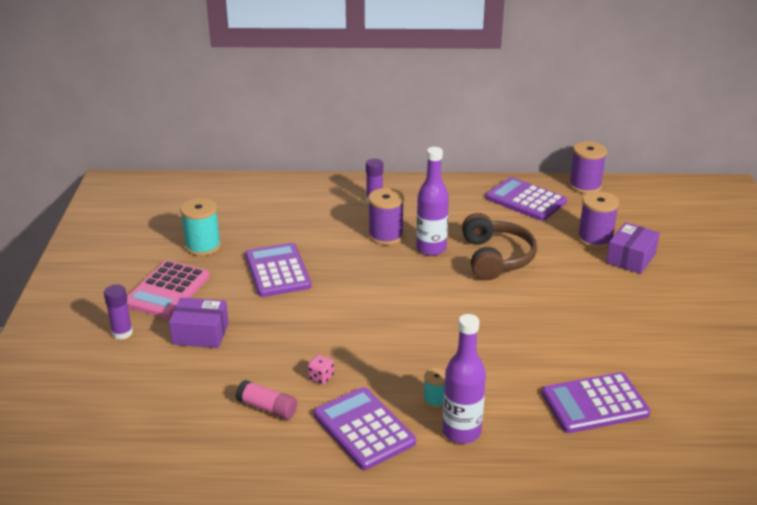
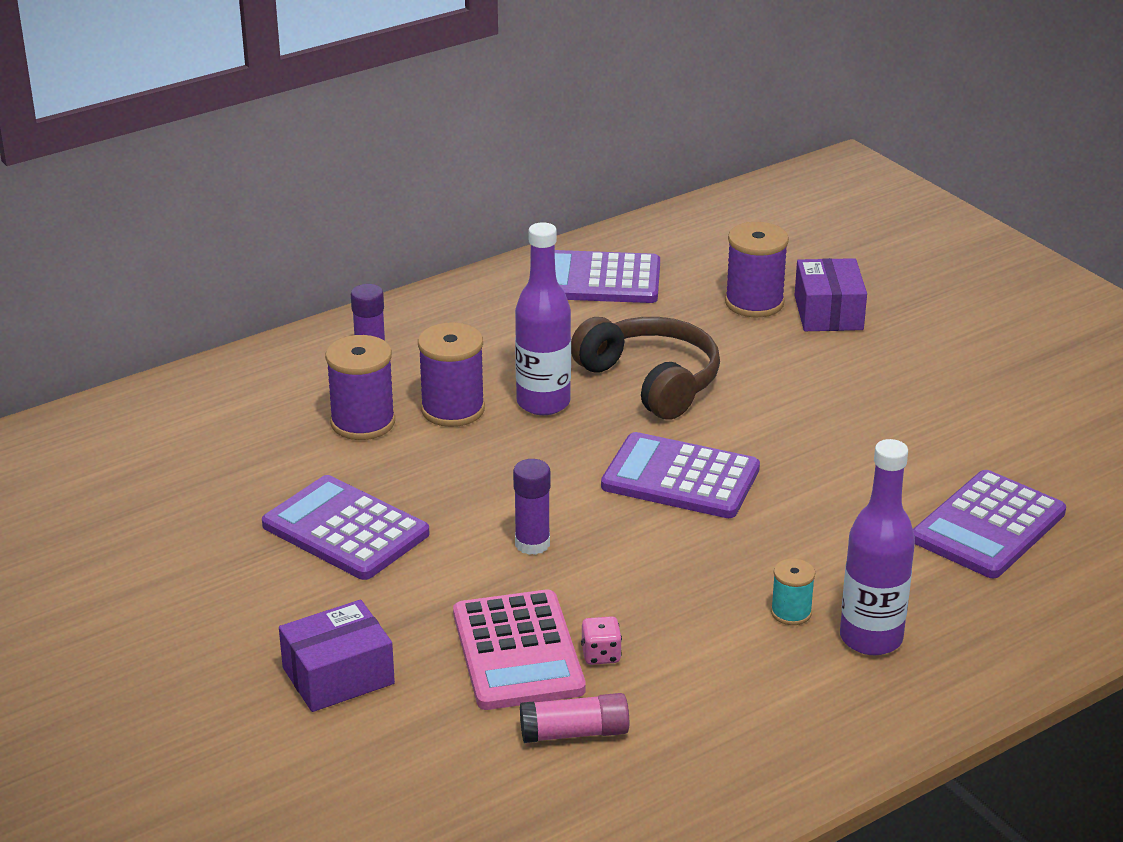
camera: 35 degrees left, 0 degrees up
(122, 333) = (203, 733): purple glue stick -> purple glue stick (532, 544)
(167, 290) = (196, 635): pink calculator -> pink calculator (518, 651)
(203, 246) = (169, 541): turquoise spool -> none
(364, 429) = (742, 695): purple calculator -> purple calculator (680, 478)
(585, 186) = (658, 229): purple spool -> purple spool (363, 422)

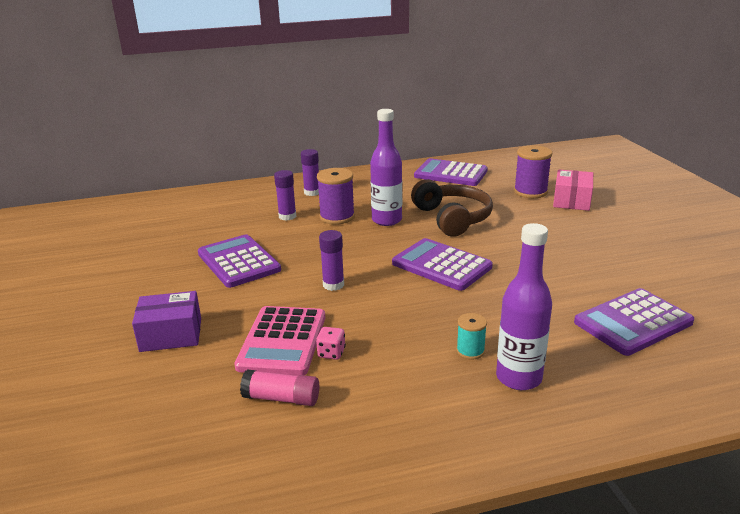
camera: 20 degrees right, 5 degrees down
(363, 422) = (287, 216): purple spool -> purple glue stick
(828, 313) = (571, 201): purple box -> pink box

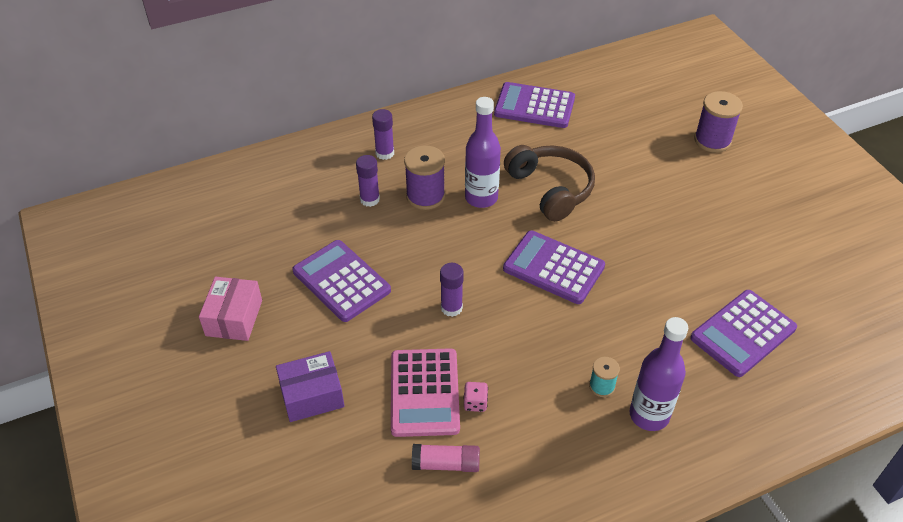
camera: 10 degrees left, 20 degrees up
(530, 192) = (627, 135): purple spool -> purple spool (712, 140)
(571, 201) = (672, 148): pink box -> pink box (234, 318)

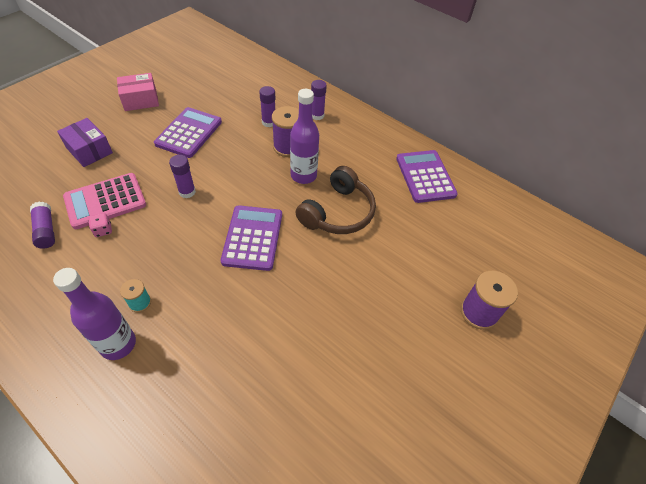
camera: 60 degrees right, 5 degrees up
(446, 464) = (46, 230): pink glue stick -> purple glue stick
(743, 333) = (236, 399): purple calculator -> none

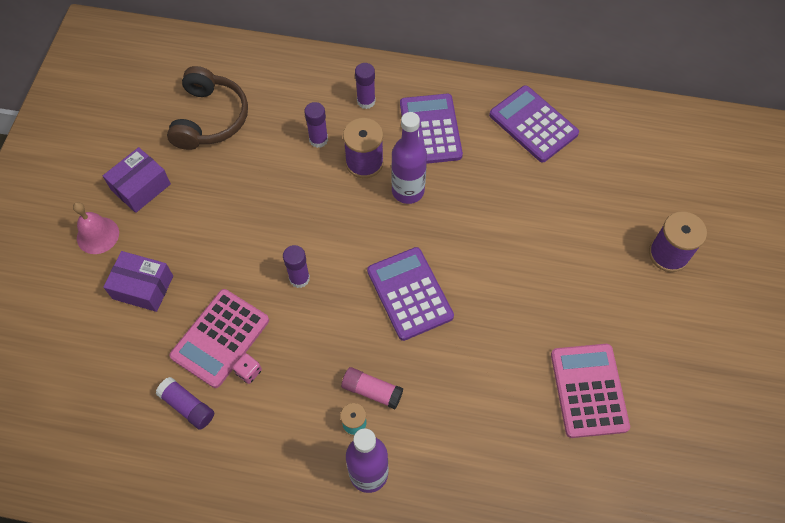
camera: 25 degrees left, 10 degrees up
(92, 112) = (98, 235): none -> pink bell
(140, 100) = (141, 187): pink box -> purple box
(172, 287) = (372, 391): none -> pink glue stick
(189, 133) = (238, 202): purple calculator -> purple calculator (430, 130)
(338, 212) = (474, 217): brown headphones -> brown headphones (210, 118)
(338, 381) = (588, 390): none -> pink calculator

